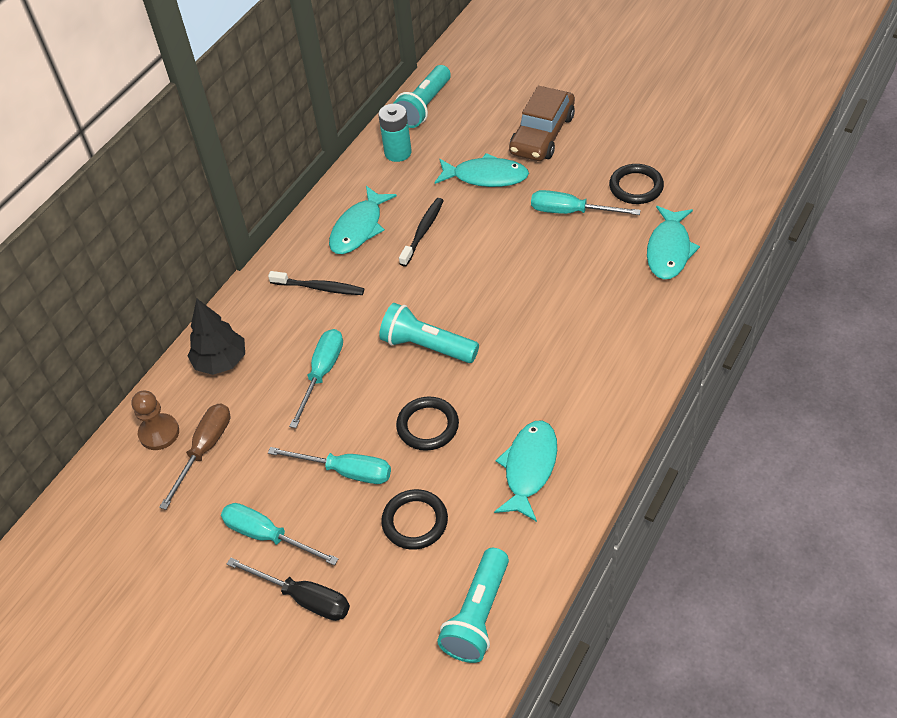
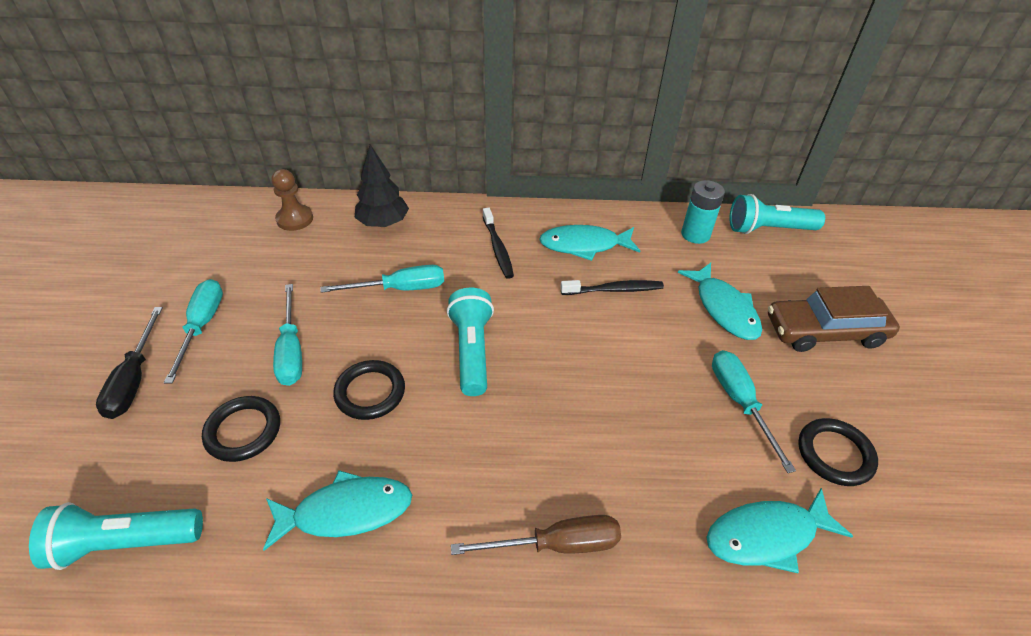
camera: 55 degrees right, 5 degrees down
(205, 450) = (286, 250): brown screwdriver -> brown screwdriver (556, 544)

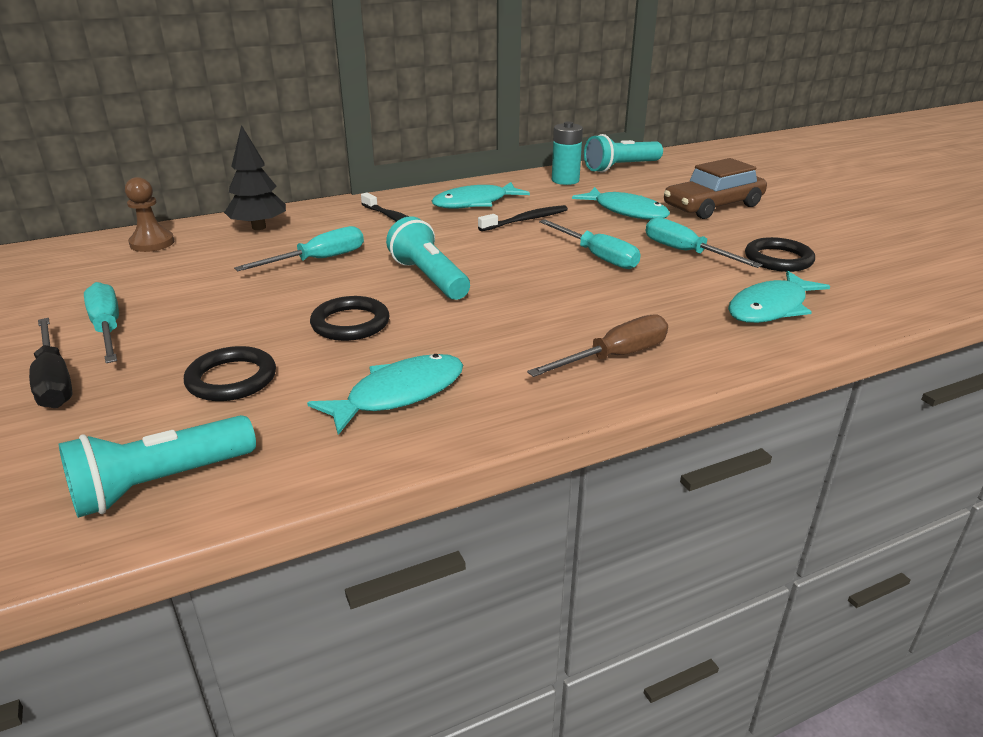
camera: 25 degrees left, 15 degrees down
(291, 351) = (235, 320): turquoise screwdriver -> turquoise screwdriver (597, 256)

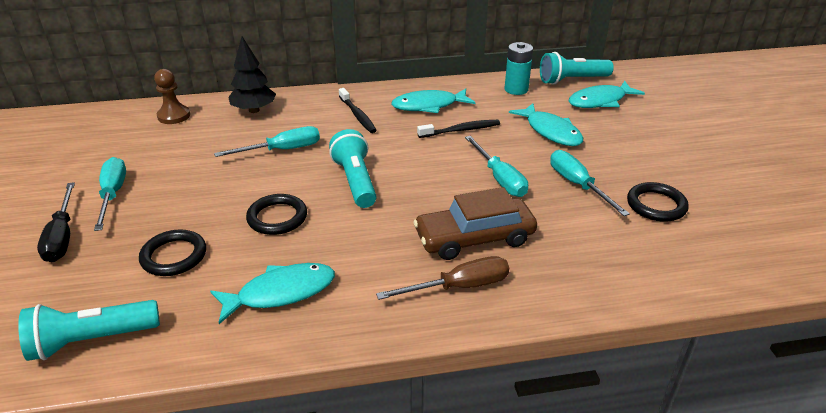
camera: 15 degrees right, 5 degrees up
(713, 206) = (630, 136): brown car -> brown car (474, 238)
(770, 308) = (618, 258): turquoise fish -> turquoise fish (600, 101)

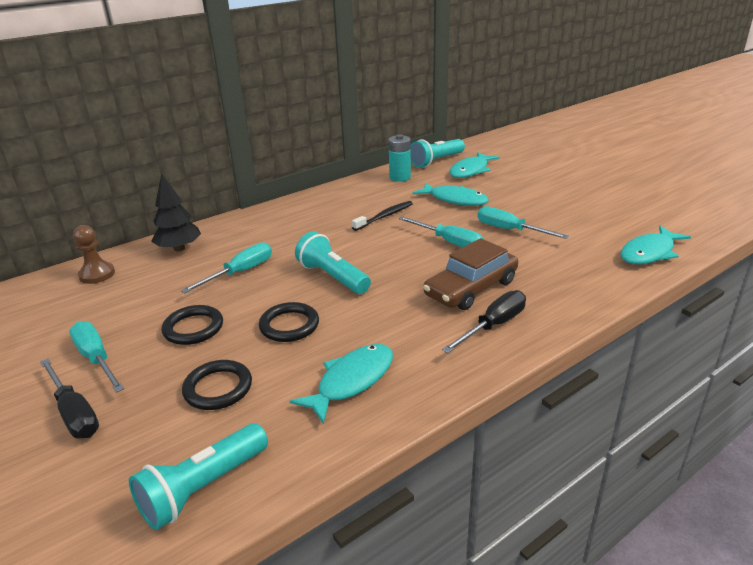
camera: 25 degrees left, 5 degrees down
(357, 115) = (284, 228): black toothbrush -> none
(429, 106) = (340, 205): turquoise fish -> turquoise fish (649, 253)
(459, 287) = (493, 325): brown screwdriver -> black screwdriver
(656, 205) = (575, 228): black ring -> black ring (193, 328)

